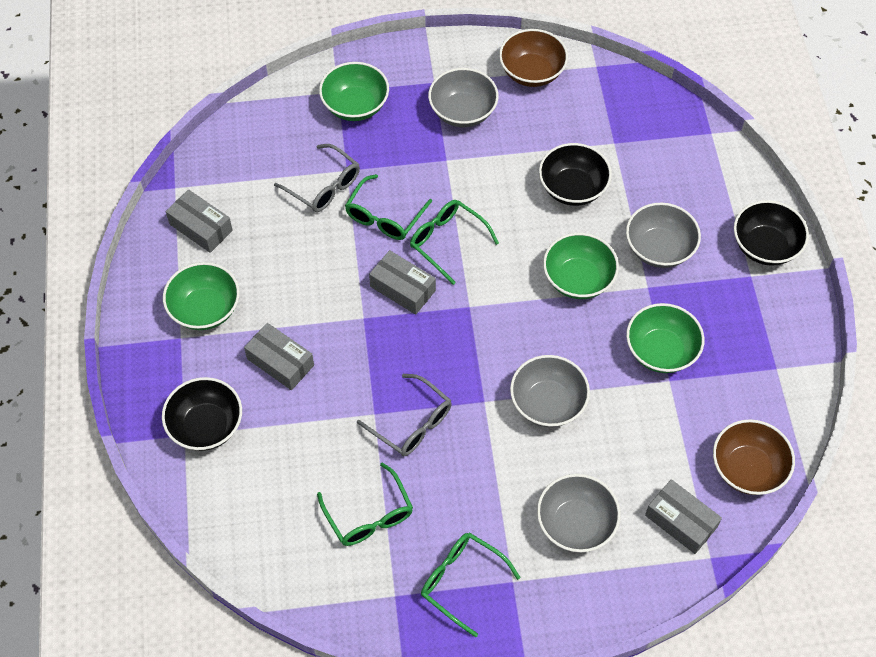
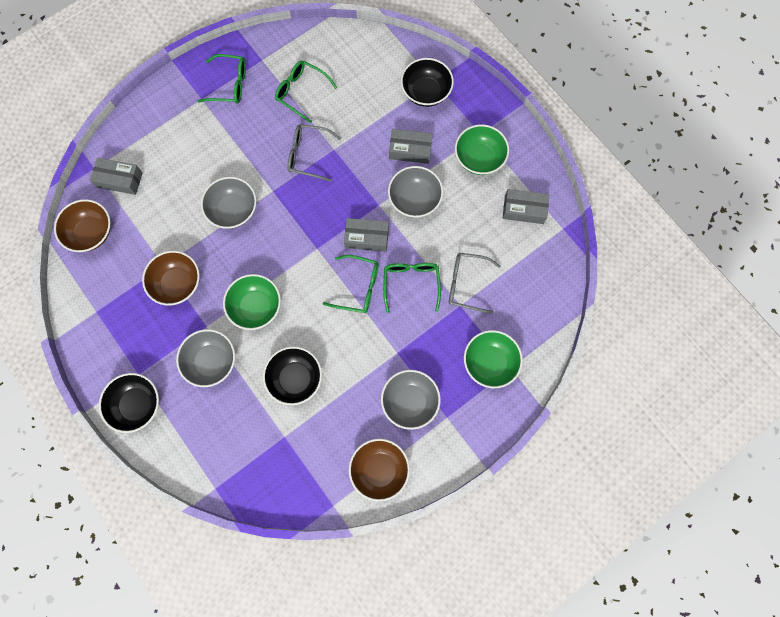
camera: 150 degrees right, 15 degrees up
(575, 523) = (181, 147): grey bowl -> grey bowl (414, 199)
(661, 351) = (177, 283): green bowl -> brown bowl

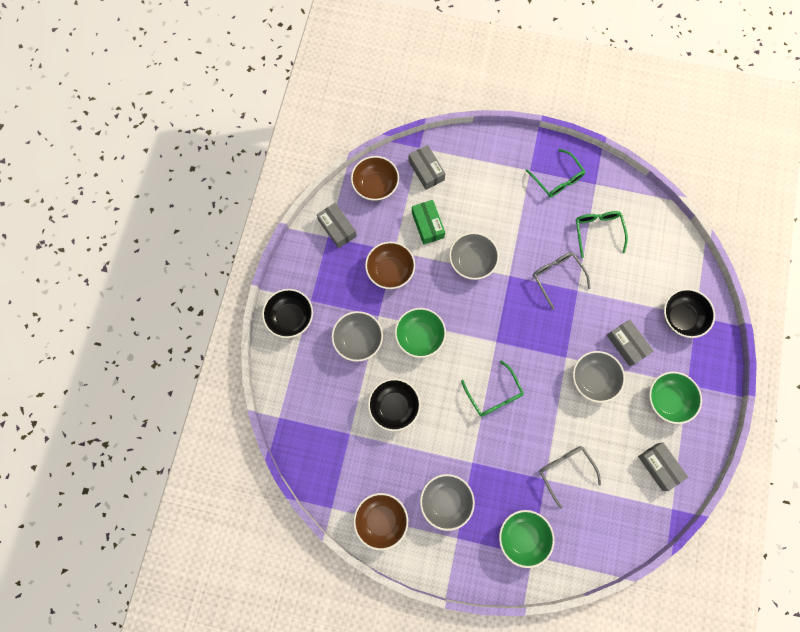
camera: 50 degrees right, 0 degrees up
(167, 219) = (427, 225): none -> green box
(367, 238) = (534, 369): grey box -> grey box (337, 228)
(411, 283) = (530, 430): green glasses -> none

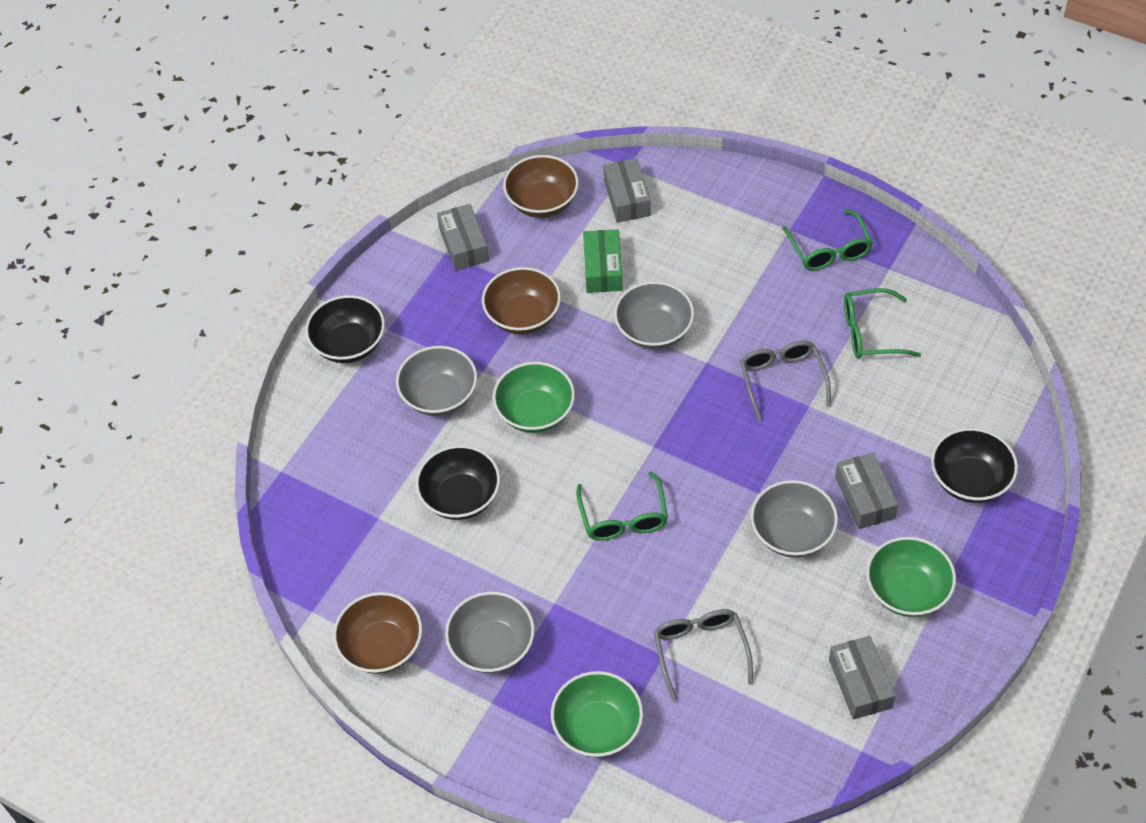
camera: 20 degrees right, 20 degrees down
(597, 231) = (870, 332): green glasses -> green glasses turned 105 degrees counterclockwise

